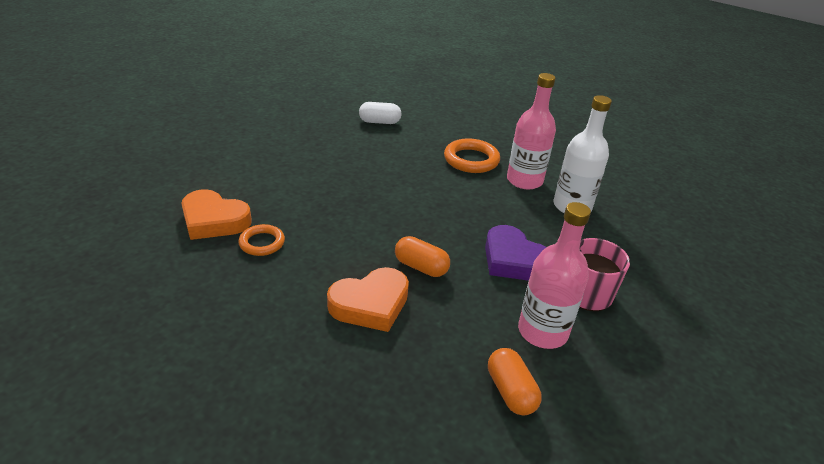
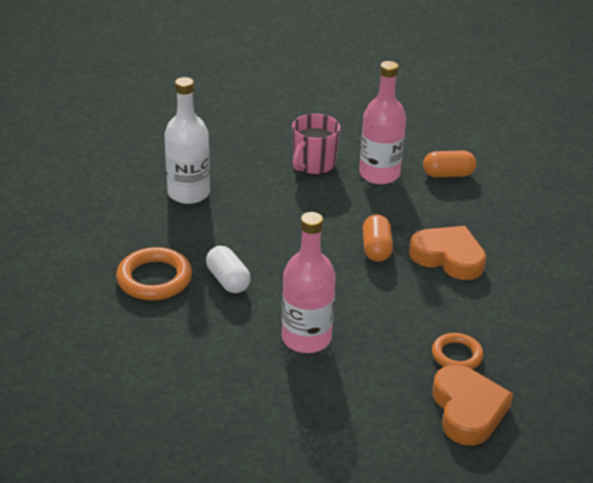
camera: 120 degrees left, 0 degrees up
(379, 122) = (121, 392): white capsule -> white capsule (228, 280)
(510, 391) = (448, 174): orange capsule -> orange capsule turned 45 degrees clockwise
(513, 260) = (311, 205): purple heart -> none
(524, 180) = (166, 231): pink bottle -> pink bottle (306, 338)

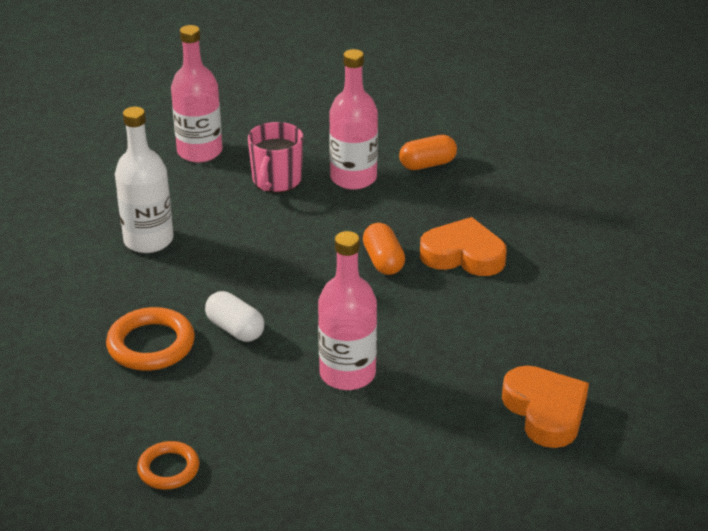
camera: 15 degrees left, 0 degrees up
(260, 129) = (199, 151): none -> pink bottle
(456, 355) = (512, 357): orange ring -> orange ring (168, 469)

